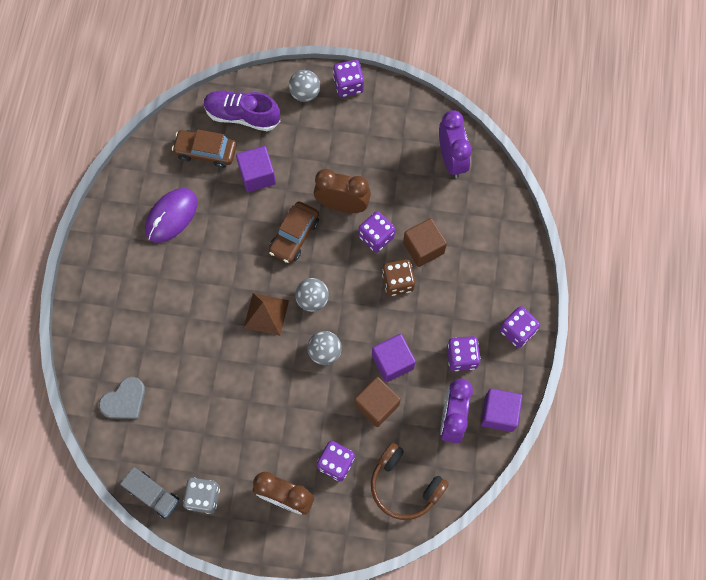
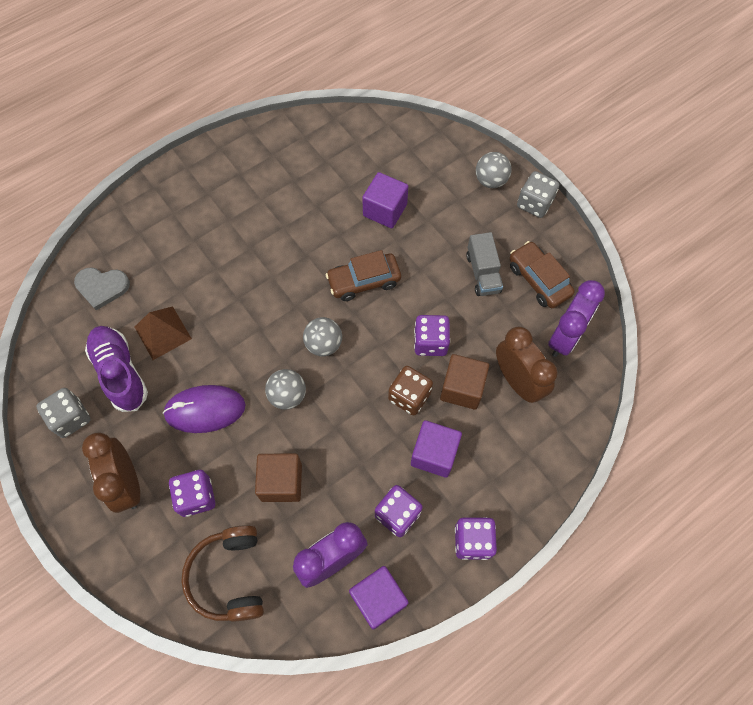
camera: 45 degrees right, 5 degrees down
(153, 494) = (40, 378): grey truck -> grey truck (483, 273)
(171, 216) = (287, 184): purple mouse -> purple mouse (205, 410)
(206, 152) = (364, 159): brown car -> brown car (538, 280)
(242, 115) = (421, 156): purple shoe -> purple shoe (120, 372)
(266, 314) = (275, 321): brown pyramid -> brown pyramid (162, 332)
(342, 205) = (429, 291): brown clock -> brown clock (517, 381)
(348, 85) = (534, 203): purple dice -> grey dice
(392, 362) = (333, 459): purple cube -> purple cube (434, 454)

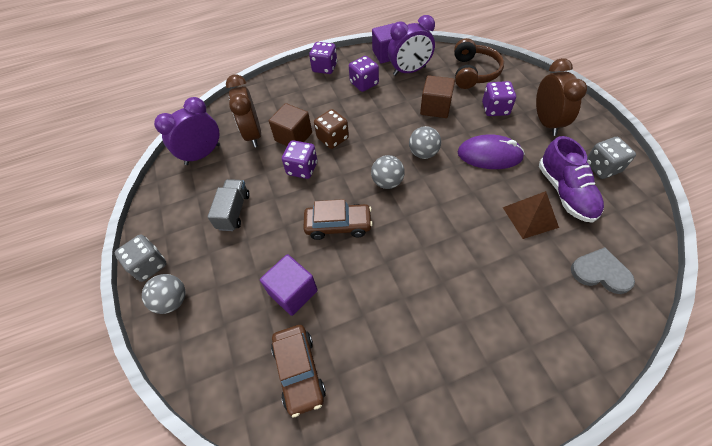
camera: 160 degrees left, 10 degrees down
(434, 454) = (329, 106): purple cube -> none
(538, 280) = (193, 197): brown car -> brown car (299, 371)

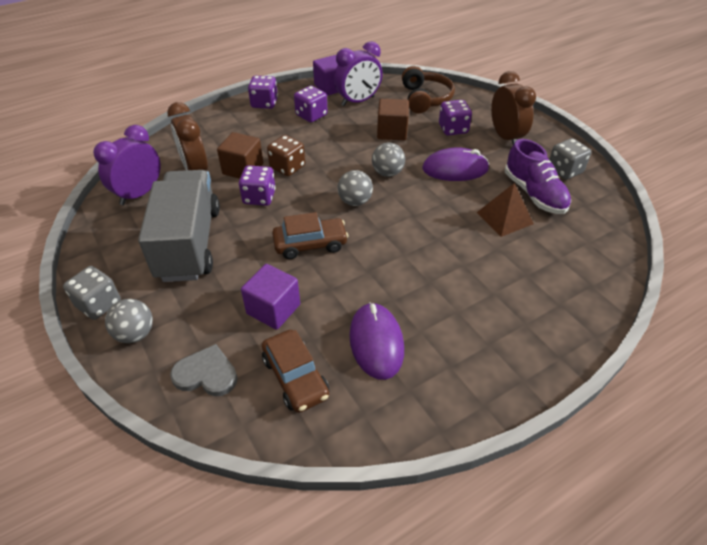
camera: 15 degrees left, 10 degrees down
(234, 211) = (189, 243): grey truck -> grey truck, size x2.06
(380, 344) = (376, 342): none -> purple mouse
(600, 272) = (578, 256): grey heart -> grey heart (206, 374)

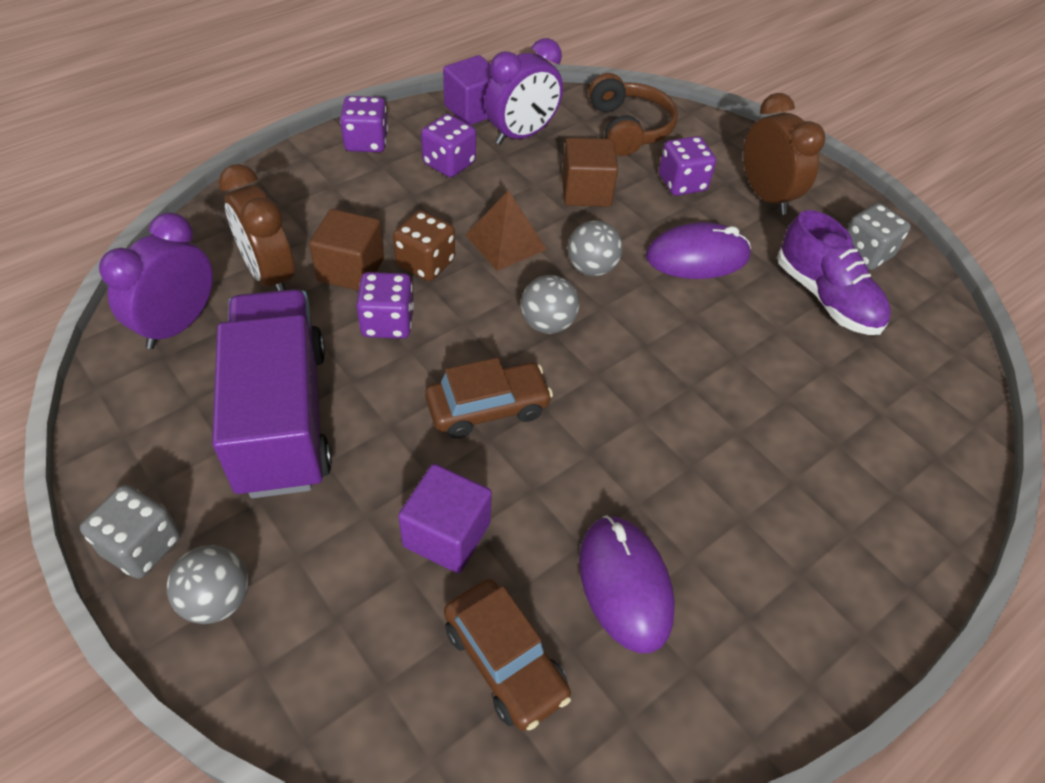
camera: 10 degrees left, 5 degrees up
(189, 243) = (282, 417): grey truck -> purple truck
(206, 374) = (354, 667): grey heart -> none
(504, 218) = (788, 343): brown pyramid -> brown pyramid (506, 242)

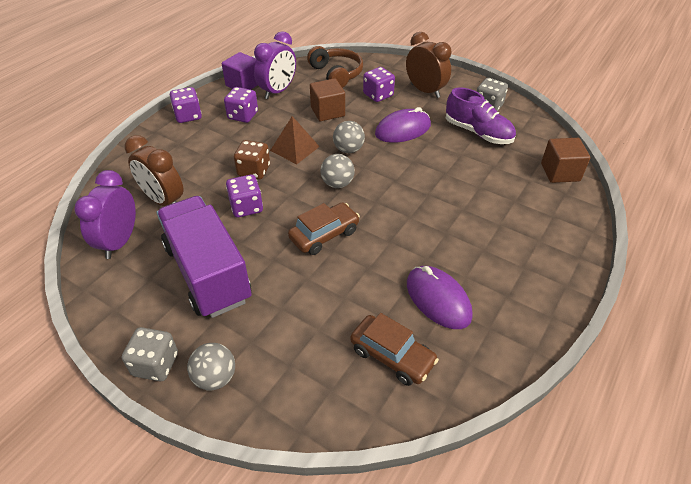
camera: 15 degrees left, 5 degrees down
(351, 270) = (211, 185): brown cube -> brown cube (560, 172)
(446, 534) = (331, 304): purple cube -> none

